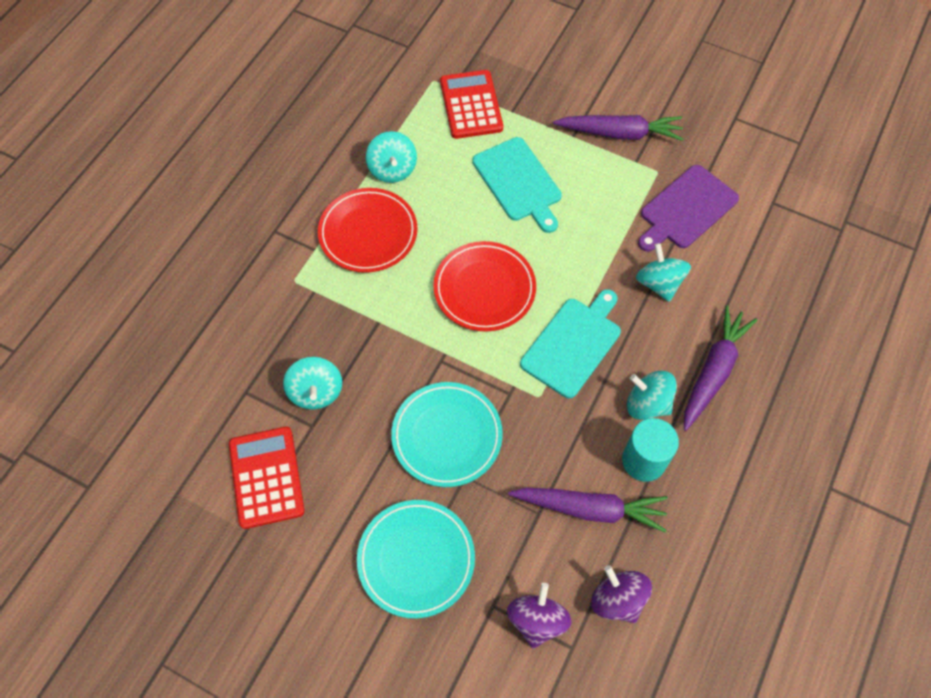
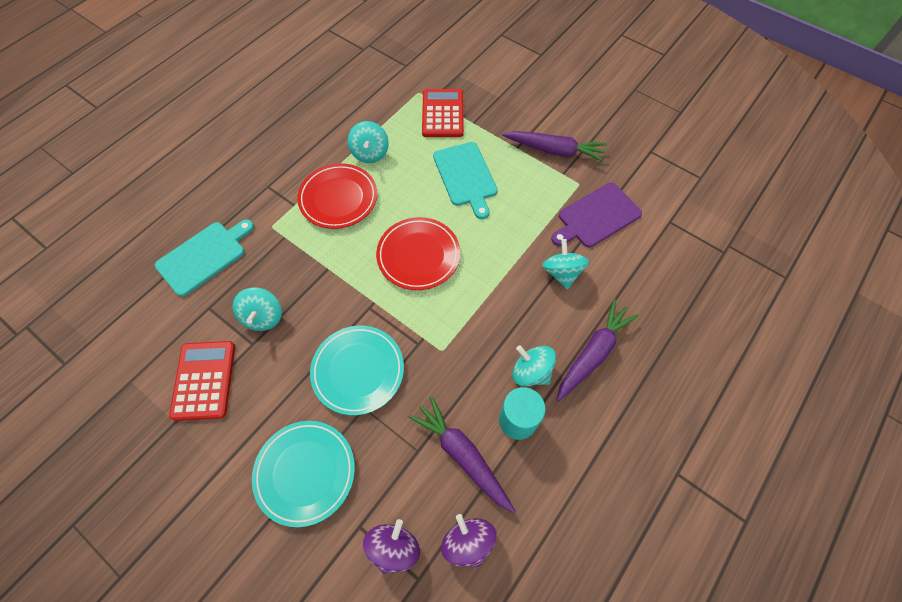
camera: 10 degrees right, 0 degrees up
(573, 344) = (480, 311): turquoise cutting board -> turquoise cutting board (204, 256)
(590, 509) = (462, 455): purple carrot -> purple carrot turned 150 degrees counterclockwise

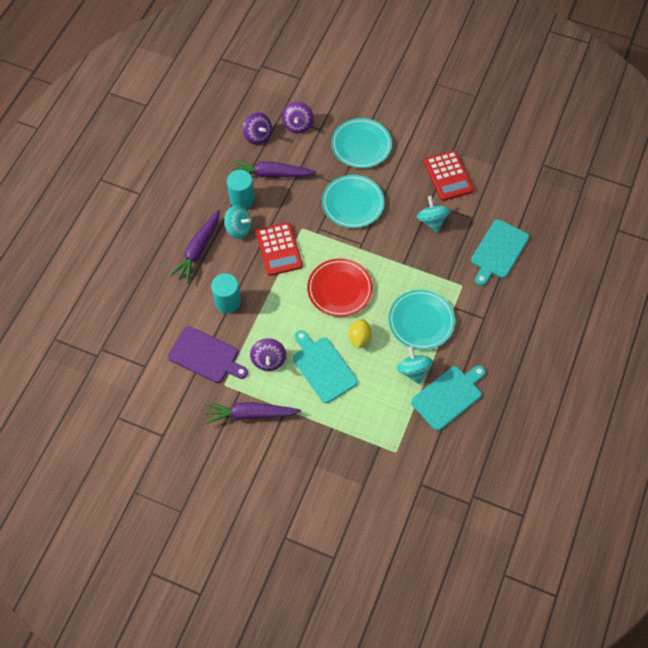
camera: 165 degrees right, 0 degrees up
(338, 198) = (421, 321): red plate -> turquoise plate
(346, 124) = (448, 396): none -> turquoise cutting board
(415, 197) = (359, 337): none -> yellow lemon
(442, 114) = (363, 430): red calculator -> red calculator (279, 249)
(462, 455) = (272, 174): purple carrot -> purple carrot turned 150 degrees clockwise
(524, 197) = (268, 360): none -> purple spinning top
(562, 273) = (228, 302): turquoise spinning top -> turquoise cylinder
(596, 217) = (206, 356): purple cutting board -> purple cutting board turned 75 degrees clockwise

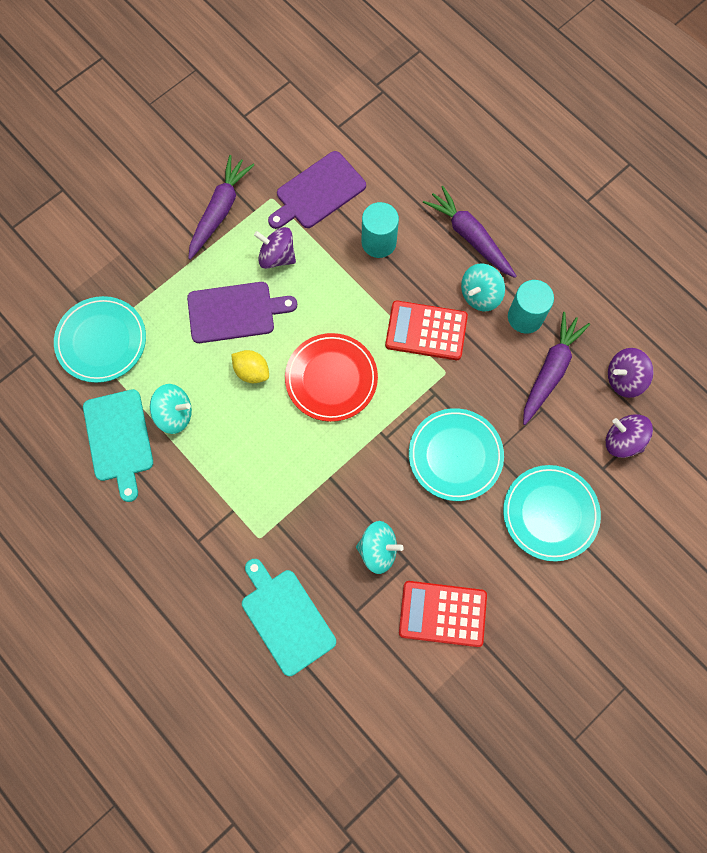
camera: 115 degrees right, 10 degrees up
(323, 367) = (235, 312): turquoise cutting board -> purple cutting board
(421, 321) = (235, 457): turquoise plate -> turquoise plate (101, 341)

